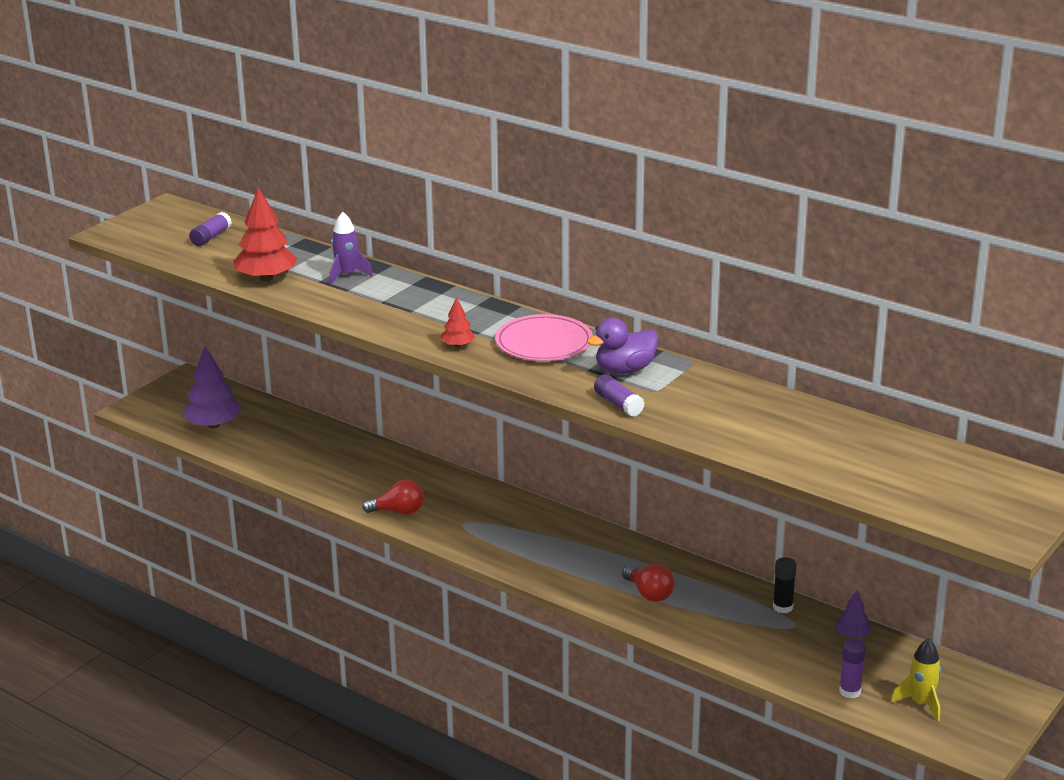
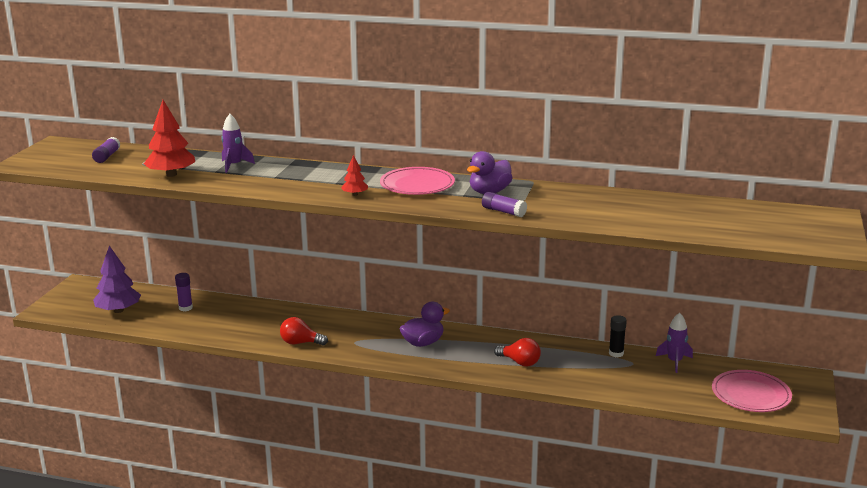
camera: 20 degrees left, 5 degrees down
(398, 512) = (300, 343): red light bulb -> red light bulb turned 150 degrees counterclockwise
(545, 541) = (423, 343): none -> purple duck
(850, 691) = (700, 396): purple glue stick -> purple glue stick (185, 308)
(852, 635) = (674, 362): purple tree -> purple rocket
(921, 703) = (751, 394): yellow rocket -> pink plate

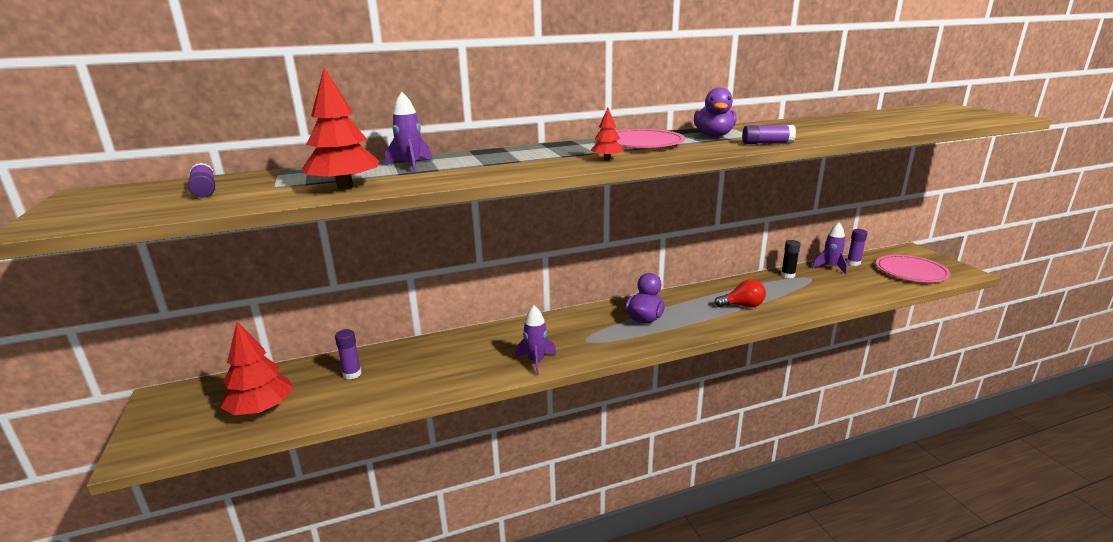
camera: 35 degrees left, 0 degrees up
(118, 310) = (261, 409): purple tree -> red tree
(300, 343) = (536, 361): red light bulb -> purple rocket
(709, 366) = (853, 263): none -> purple glue stick

